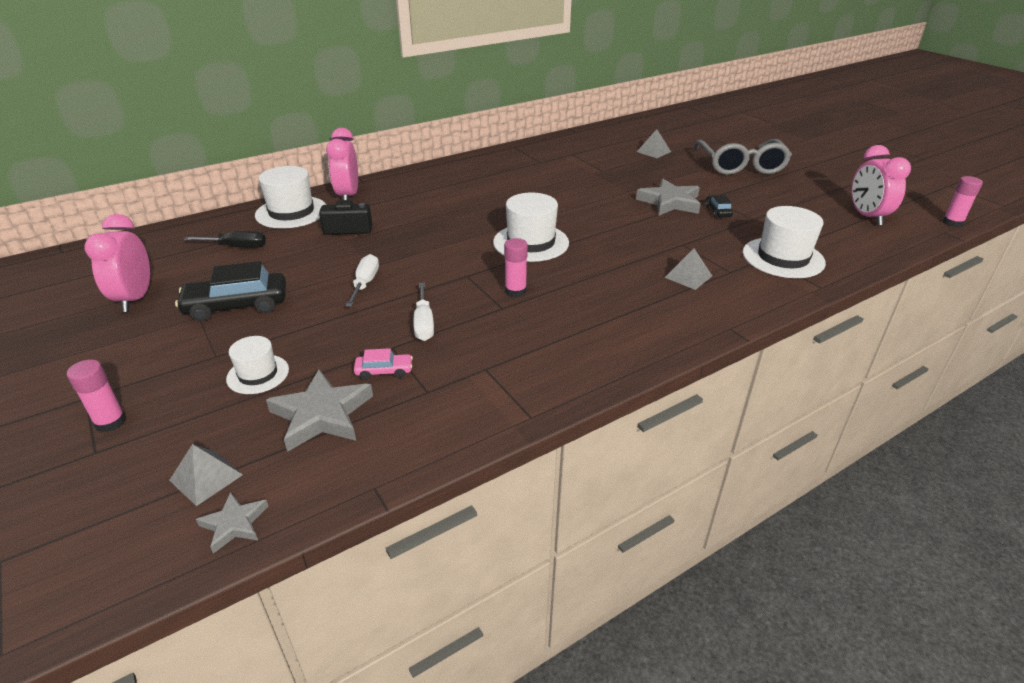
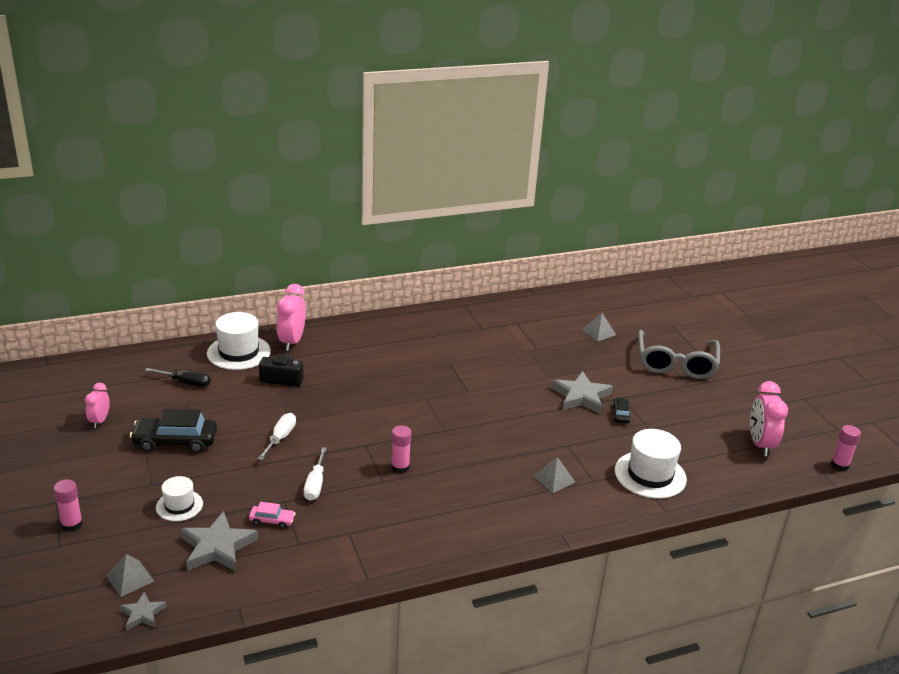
camera: 10 degrees right, 5 degrees down
(135, 299) = (100, 421): pink clock -> pink clock, size x0.60
(531, 242) = (433, 420): white hat -> none

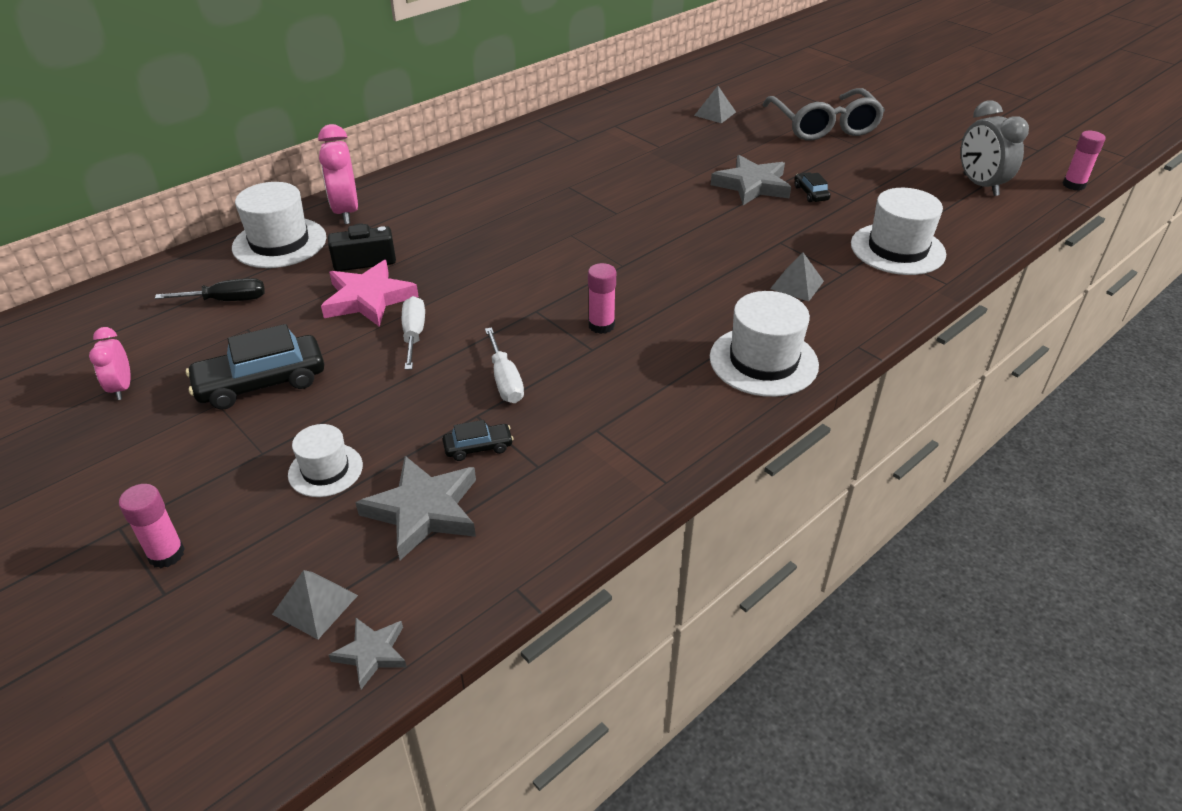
camera: 20 degrees left, 10 degrees up
(268, 406) = (368, 299): none -> pink star
(272, 520) = (478, 447): pink car -> black car
(488, 524) = (763, 361): none -> white hat
(760, 444) = (980, 185): pink clock -> grey clock

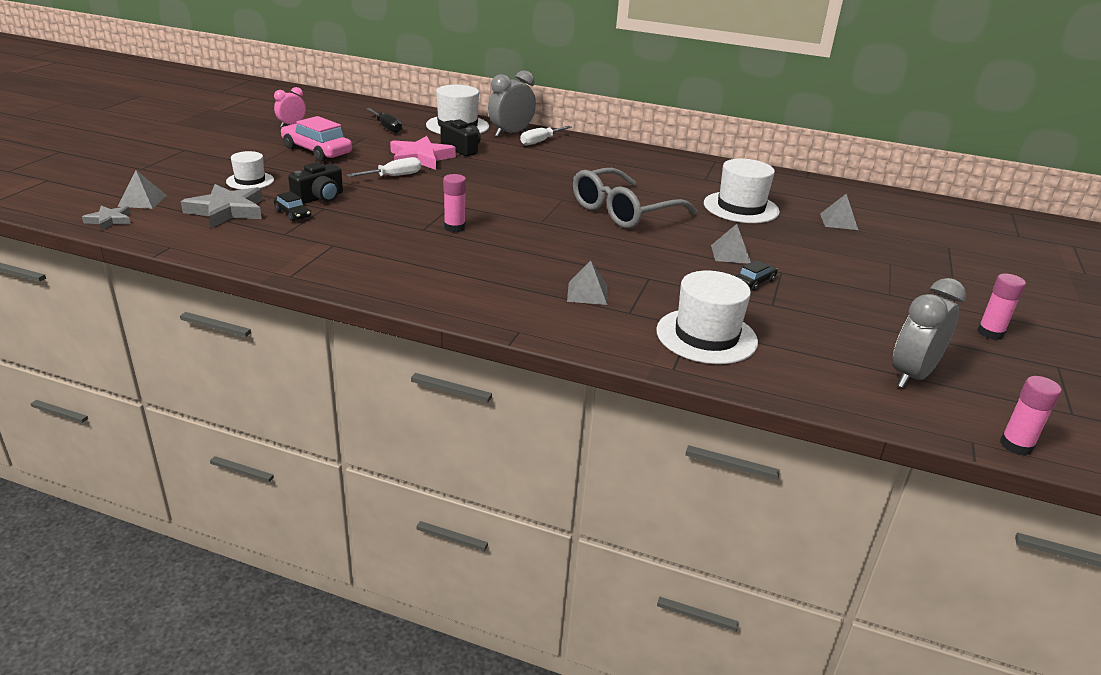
camera: 60 degrees right, 10 degrees down
(166, 554) = (169, 162): pink glue stick -> pink glue stick (990, 333)
(261, 383) = (317, 151): black car -> pink car
(346, 212) = (511, 133): pink clock -> grey clock
(439, 413) = (319, 198): none -> black camera
(505, 380) = (366, 209): white screwdriver -> white screwdriver (540, 141)
(752, 185) = (730, 254): grey star -> grey pyramid
(763, 361) = (460, 292): white hat -> white hat (741, 207)
(823, 126) = (901, 273): grey glasses -> grey glasses (624, 211)

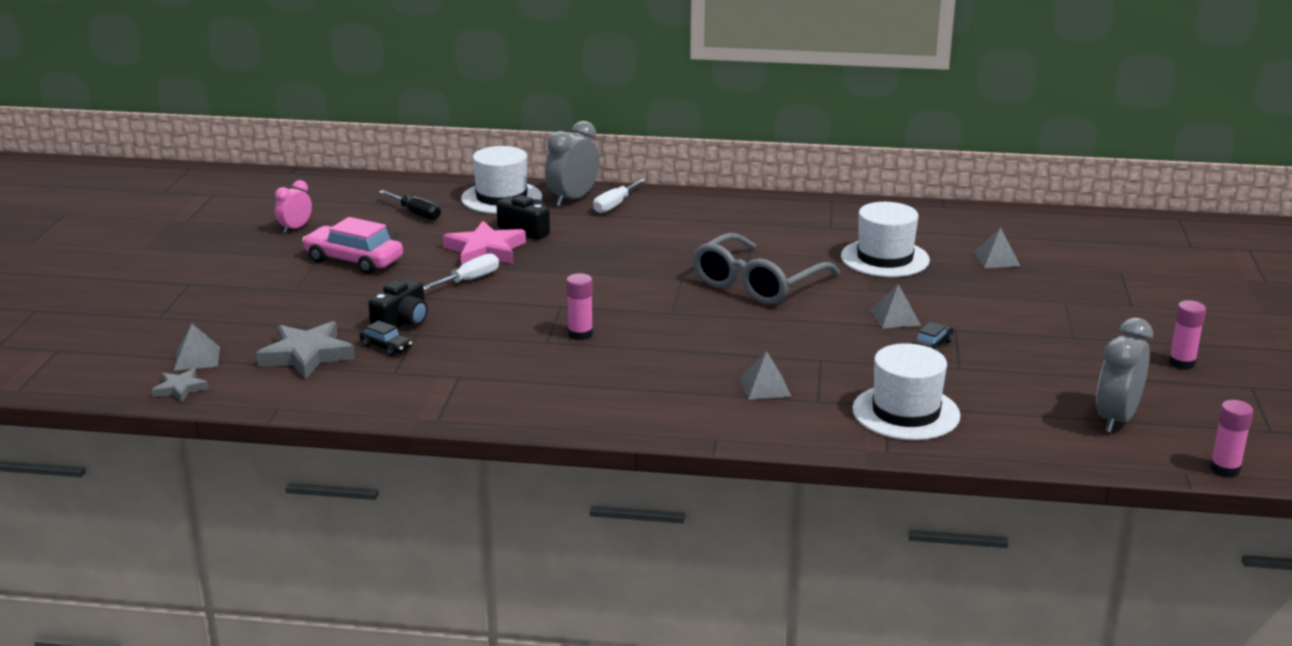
camera: 10 degrees left, 5 degrees down
(250, 181) = (304, 313): white hat -> none

